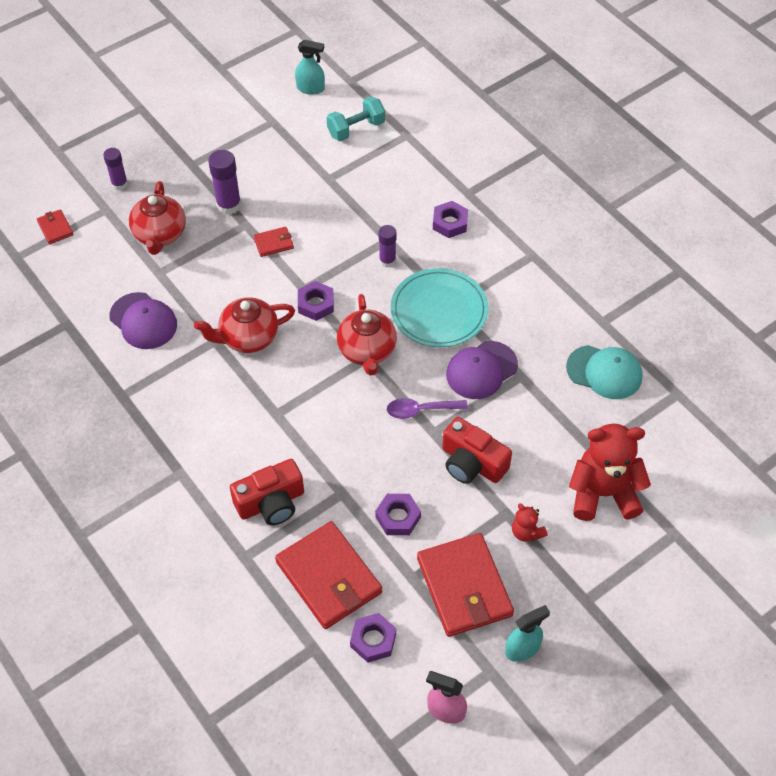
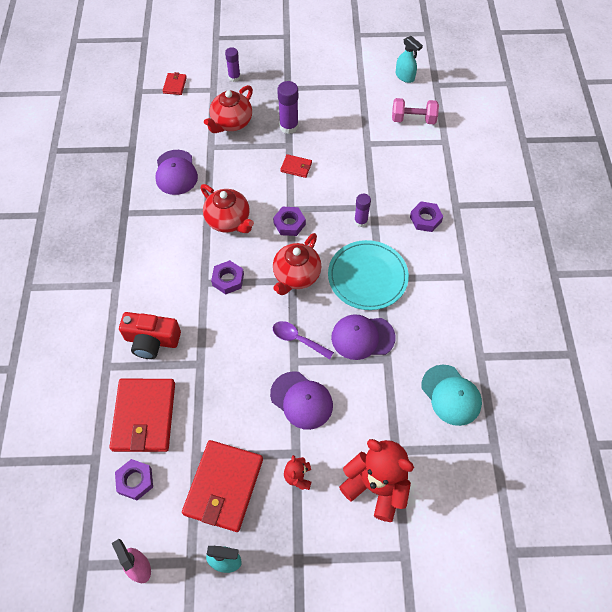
camera: 35 degrees right, 5 degrees up
(248, 337) = (229, 221): red teapot -> red teapot turned 150 degrees counterclockwise
(356, 129) = (413, 119): turquoise dumbbell -> pink dumbbell
(398, 517) = (221, 405): purple nut -> purple nut (228, 279)
(472, 463) = (301, 400): red camera -> purple cap

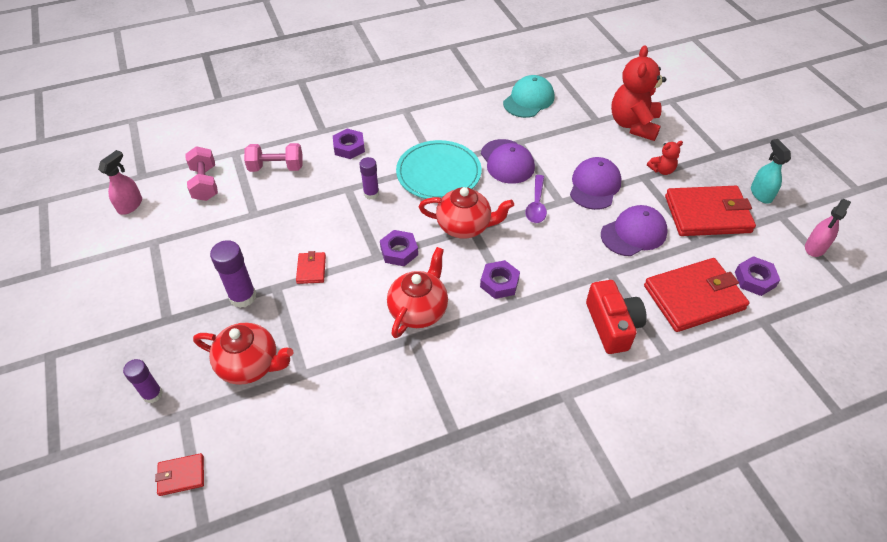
camera: 110 degrees left, 10 degrees down
(176, 172) = (362, 399): purple cap -> purple cap (634, 233)
(405, 76) = (130, 205): turquoise spray bottle -> pink spray bottle
(416, 165) = (276, 167): none -> pink dumbbell

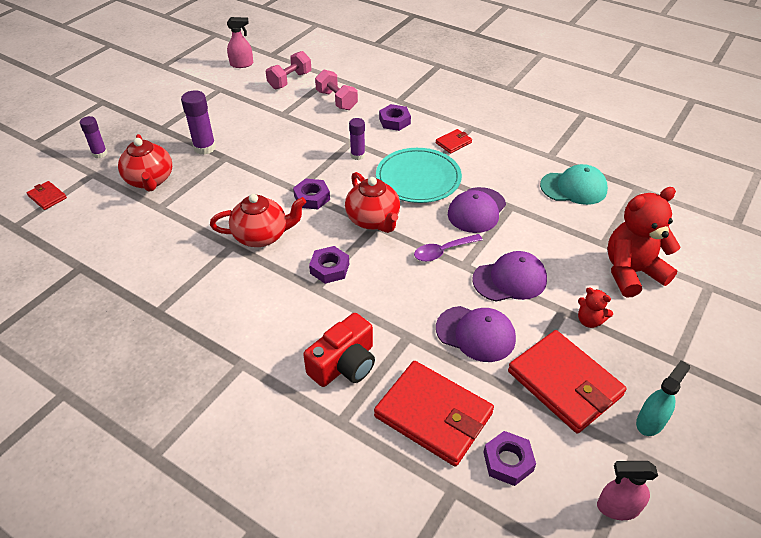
camera: 55 degrees right, 5 degrees down
(311, 269) = (255, 164): red wallet -> red wallet (453, 143)

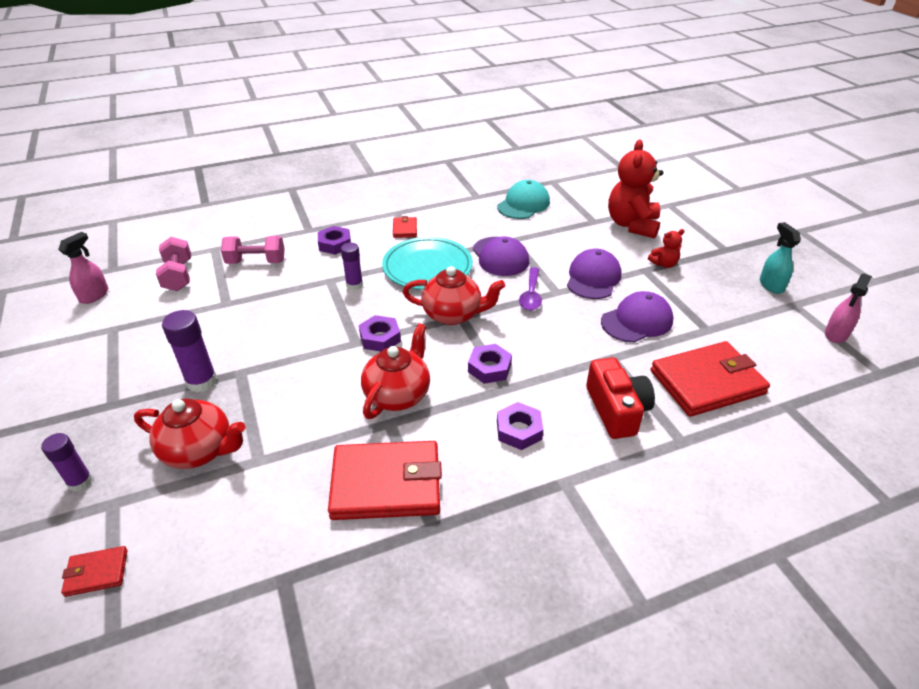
camera: 55 degrees left, 5 degrees down
(508, 461) = (773, 364): purple nut -> purple nut (519, 430)
(564, 383) = (715, 303): red wallet -> red wallet (386, 484)

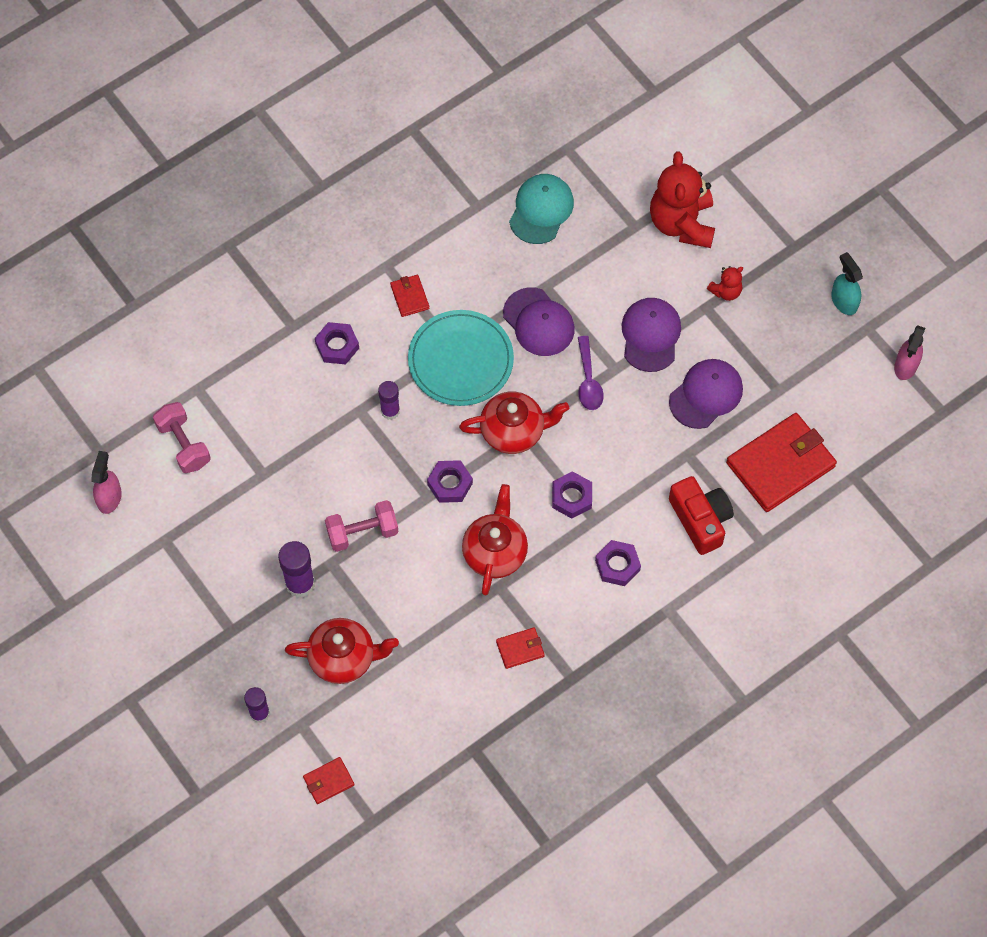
camera: 15 degrees left, 25 degrees up
(256, 262) = (260, 399): pink dumbbell -> pink dumbbell (362, 532)
(386, 484) = (520, 649): red wallet -> red wallet, size x0.45

